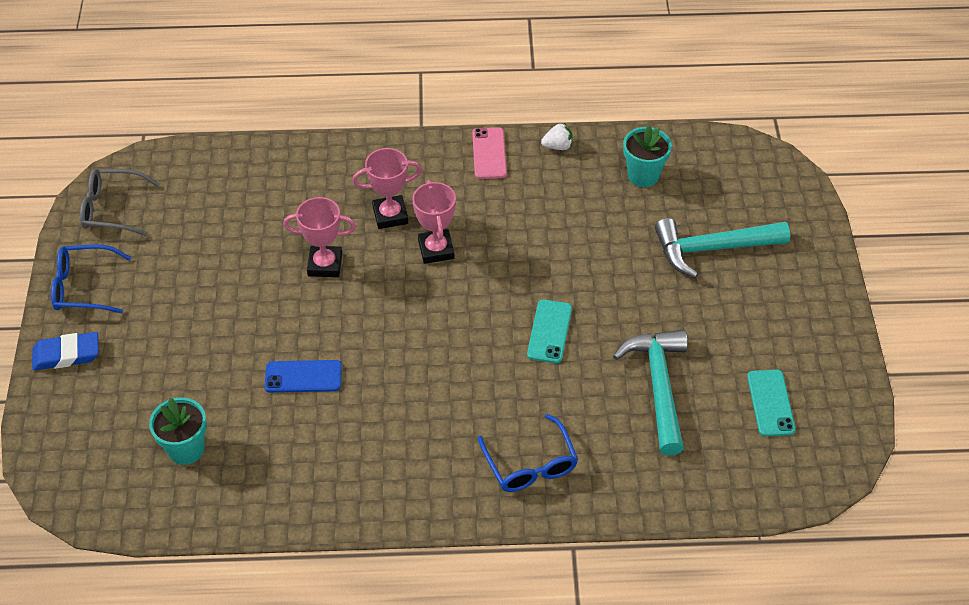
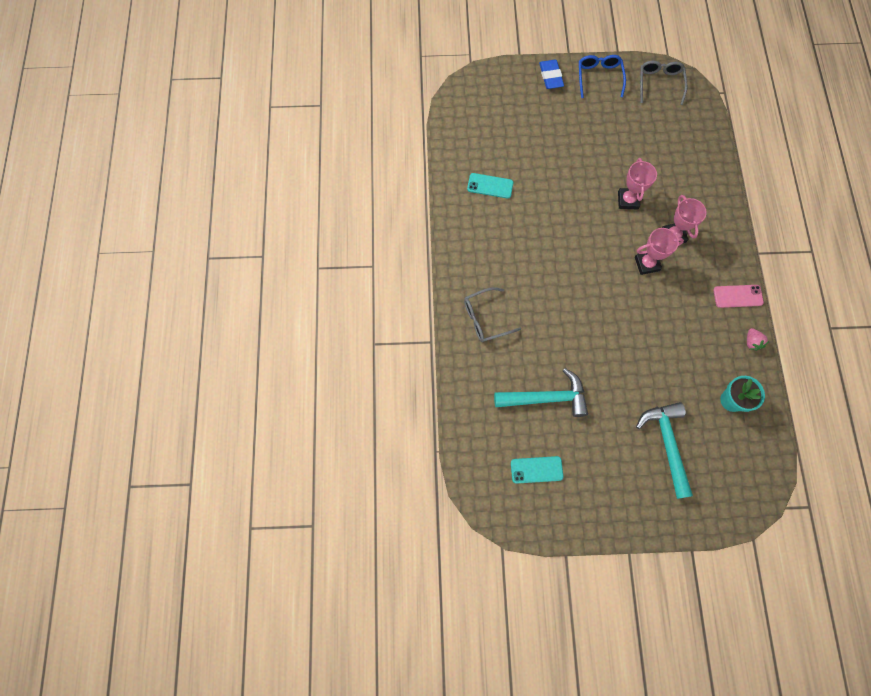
camera: 90 degrees right, 20 degrees up
(186, 449) = (491, 140): turquoise flower pot -> none
(303, 377) = (542, 194): blue phone -> none
(530, 464) = (485, 318): blue glasses -> grey glasses
(549, 331) = (585, 332): turquoise phone -> turquoise phone (490, 186)
(558, 146) = (751, 342): white strawberry -> pink strawberry

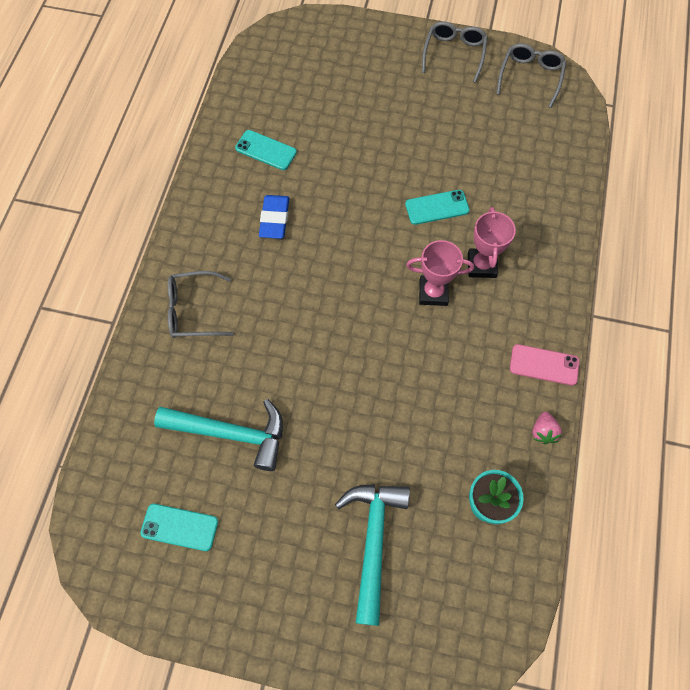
camera: 15 degrees right, 5 degrees down
(550, 76) = (393, 40): blue eraser -> blue eraser (274, 219)
(599, 77) = (454, 54): blue glasses -> grey glasses
(628, 200) = (437, 207): pink trophy -> turquoise phone

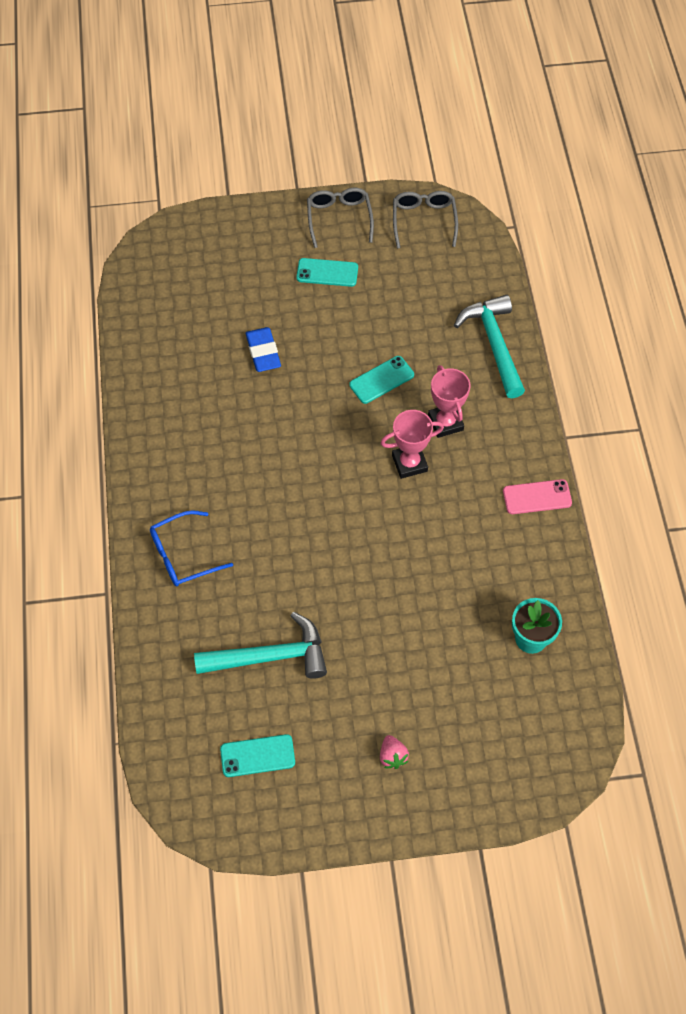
camera: 20 degrees left, 5 degrees down
(193, 310) = (183, 555): grey glasses -> blue glasses
(266, 150) = (187, 375): turquoise phone -> turquoise phone (327, 273)
(274, 219) = (226, 441): blue eraser -> blue eraser (263, 352)
(373, 541) = (441, 705): turquoise hammer -> turquoise hammer (494, 344)
(543, 432) = (557, 557): pink strawberry -> pink strawberry (392, 756)

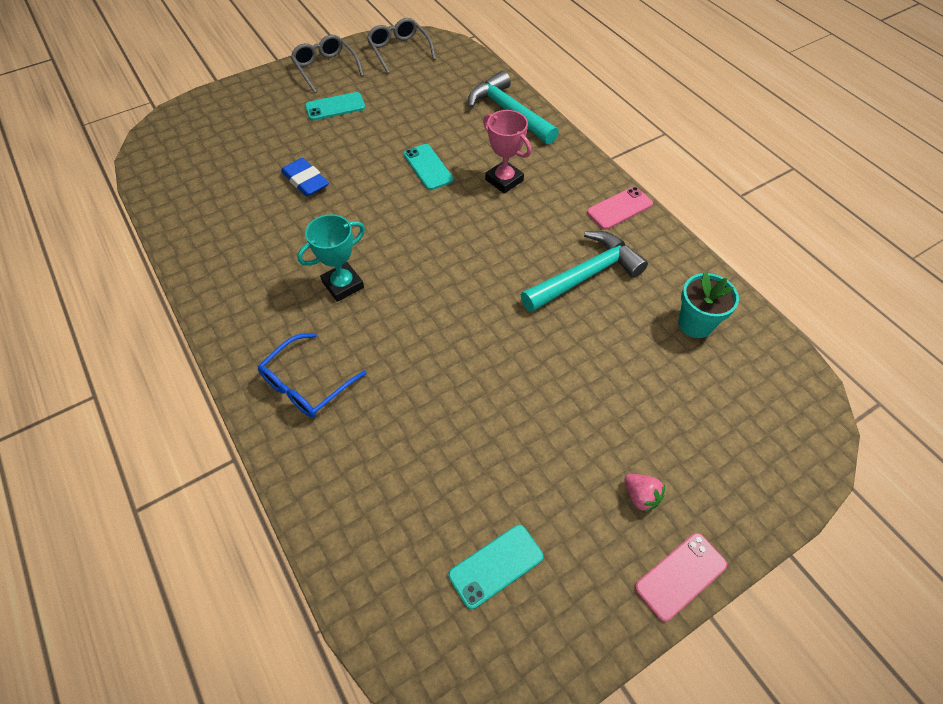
camera: 25 degrees left, 5 degrees down
(250, 475) = (343, 285): none -> turquoise trophy
(270, 656) = (453, 448): turquoise hammer -> turquoise hammer (585, 275)
(381, 380) = (428, 167): turquoise phone -> turquoise phone turned 60 degrees counterclockwise
(386, 824) = (680, 576): none -> pink phone
(409, 463) = (491, 221): pink trophy -> none

